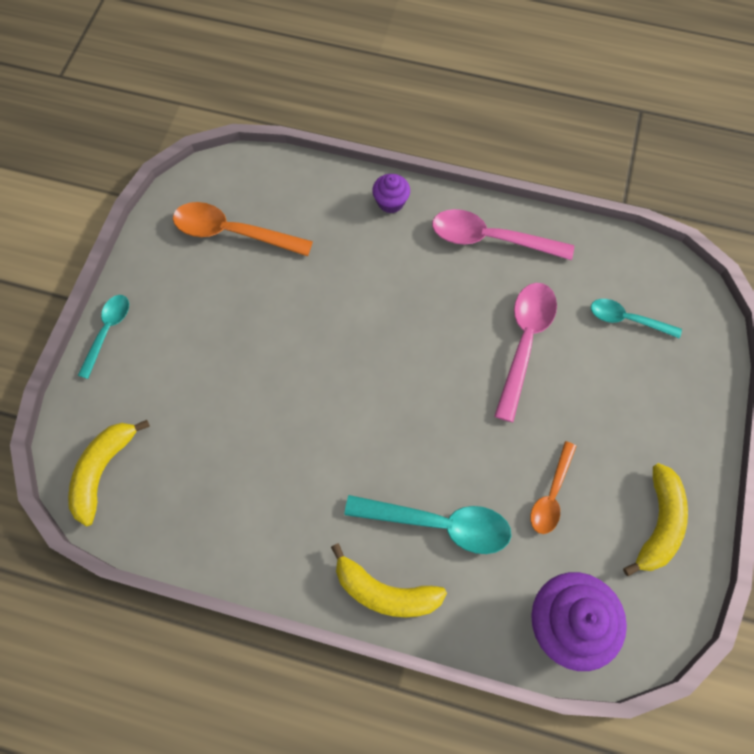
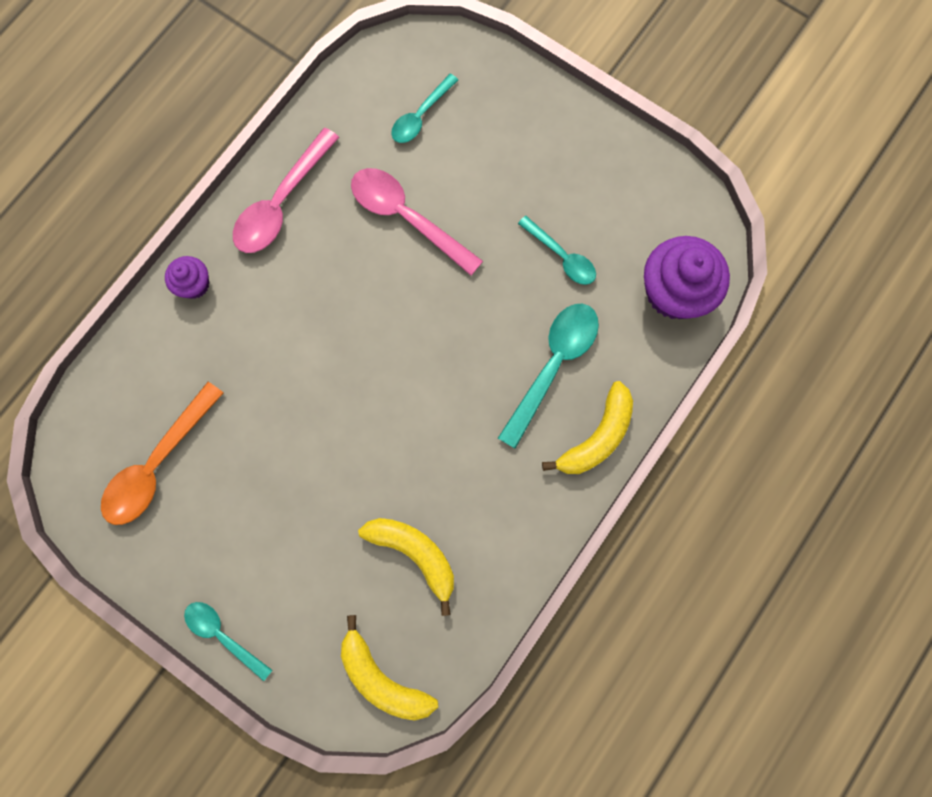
camera: 70 degrees left, 10 degrees up
(551, 495) = (561, 256): orange spoon -> turquoise spoon
(658, 523) = (618, 179): yellow banana -> yellow banana (415, 553)

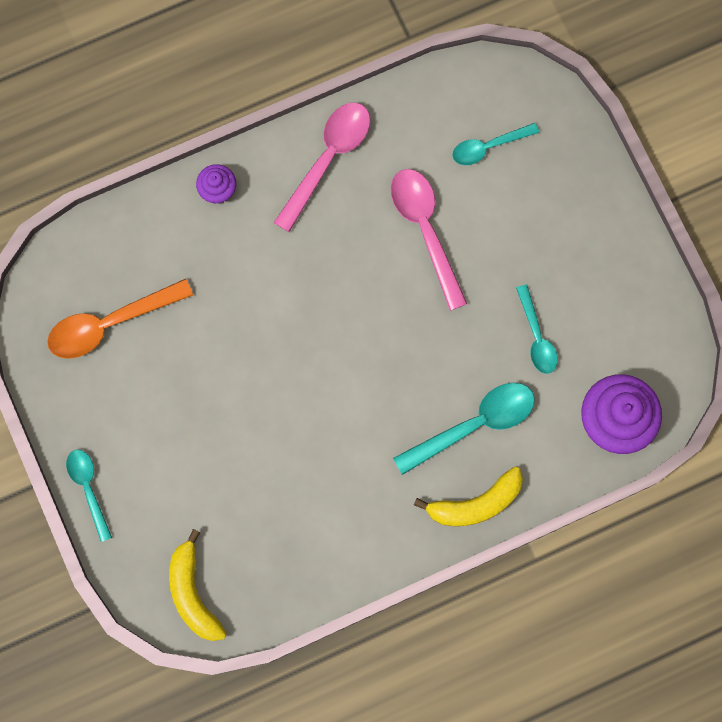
camera: 30 degrees right, 0 degrees up
(282, 203) = (328, 159): pink spoon -> pink spoon turned 150 degrees clockwise
(415, 553) = (273, 512): yellow banana -> none

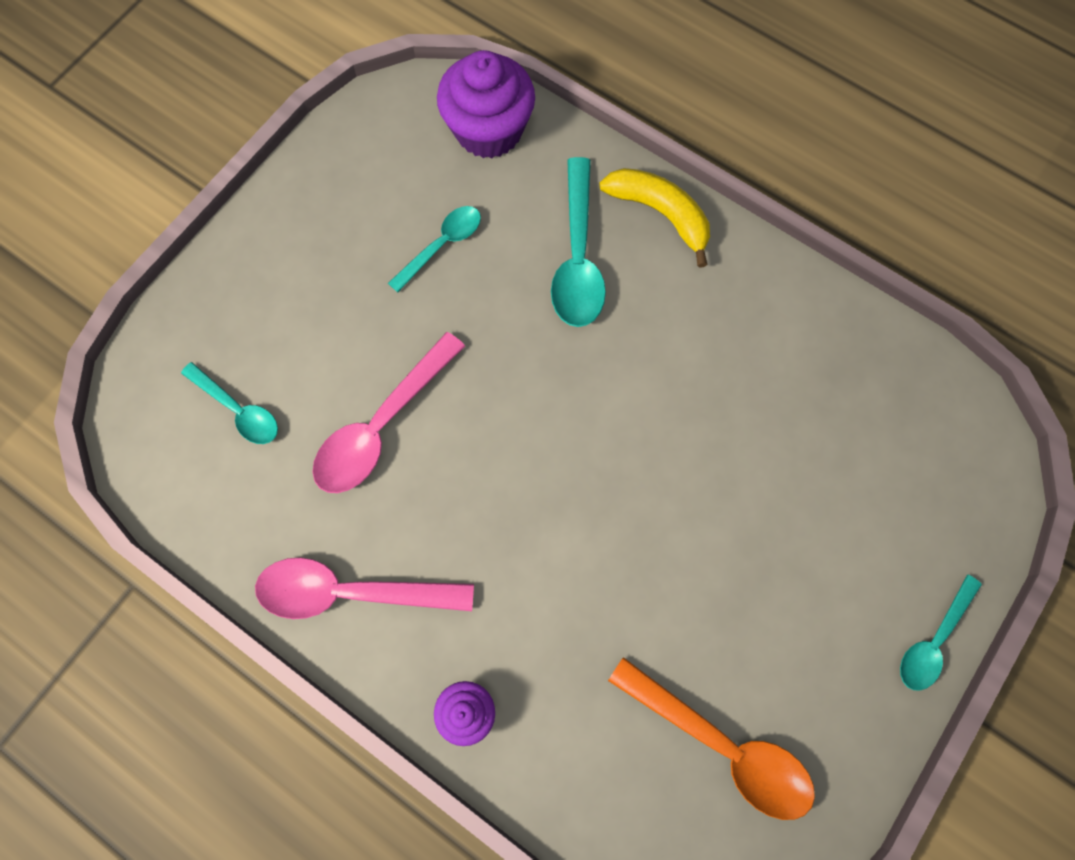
camera: 120 degrees left, 5 degrees down
(193, 593) = (955, 445): yellow banana -> none
(474, 424) = (578, 257): turquoise spoon -> turquoise spoon turned 120 degrees counterclockwise

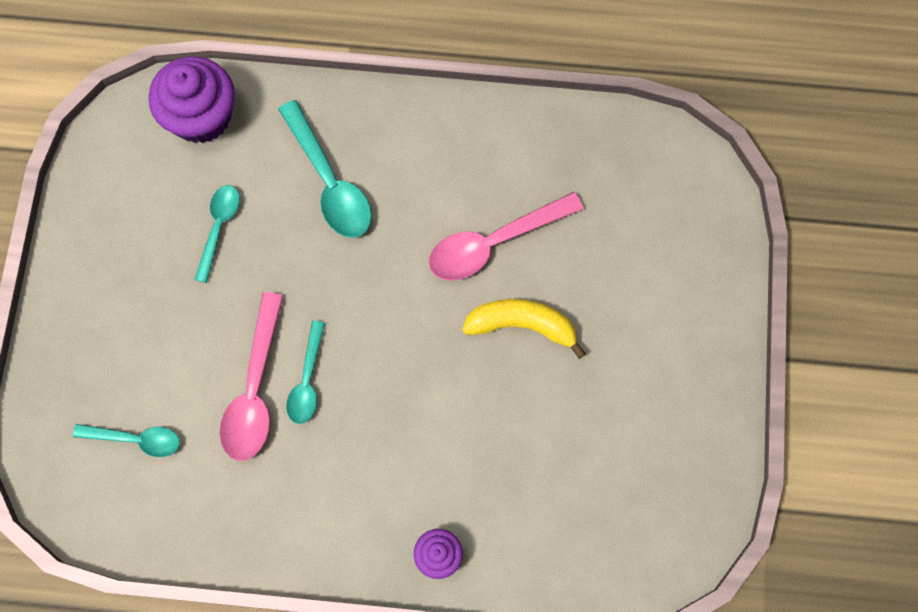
camera: 30 degrees left, 0 degrees up
(351, 592) = (305, 522): pink spoon -> pink spoon (494, 243)
(660, 214) = (373, 114): yellow banana -> yellow banana (522, 325)
(722, 745) = (626, 474): orange spoon -> none
(933, 640) = (729, 322): turquoise spoon -> turquoise spoon (307, 380)

